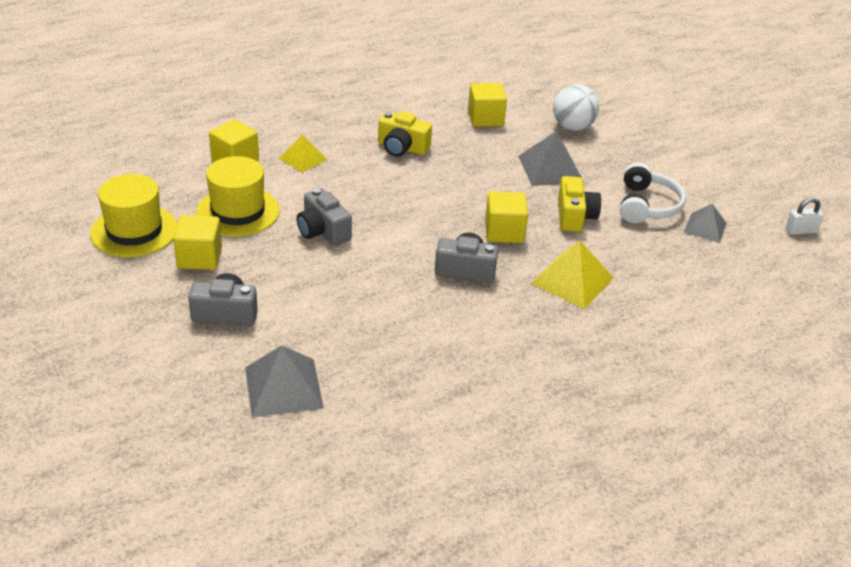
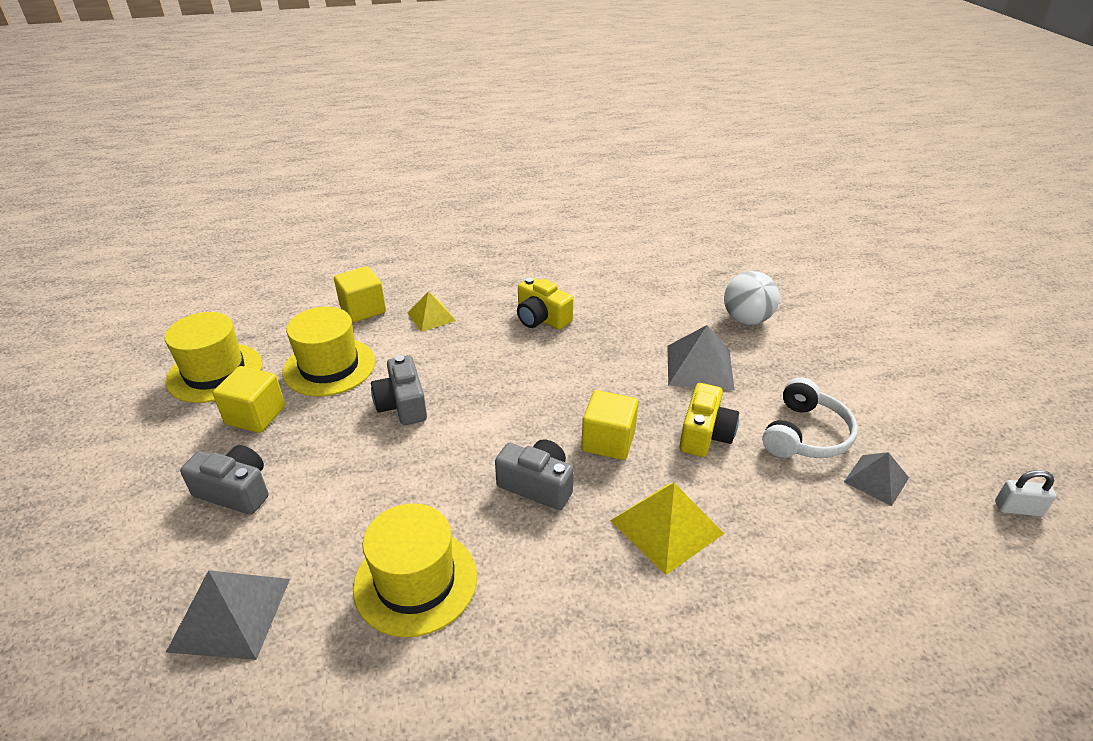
camera: 20 degrees right, 0 degrees up
(410, 344) = (415, 581): none -> yellow hat
(485, 119) = (649, 297): yellow cube -> none

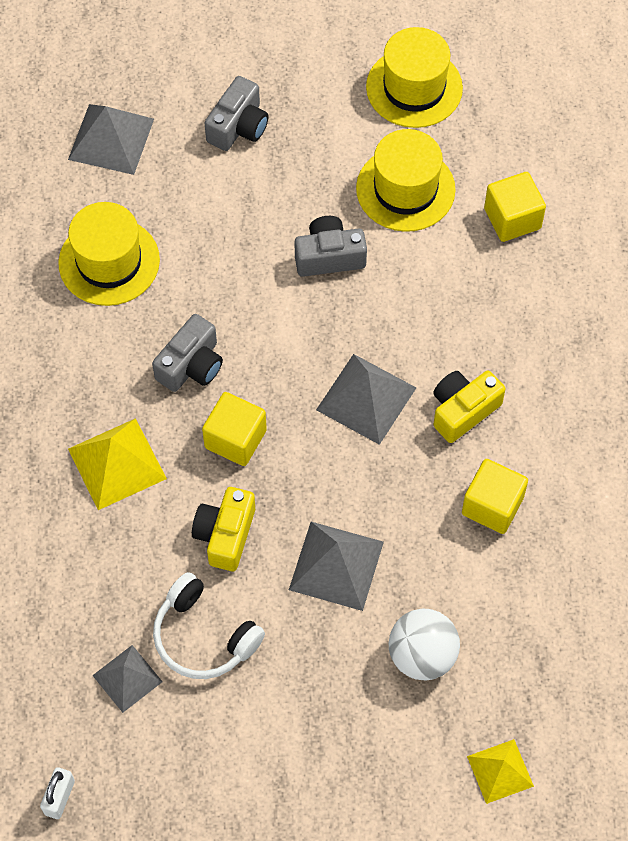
camera: 100 degrees right, 25 degrees up
(255, 415) = (338, 130): yellow cube -> yellow cube (492, 506)
(431, 316) = (486, 290): yellow pyramid -> yellow pyramid (500, 771)
(544, 367) = (366, 398): none -> grey pyramid
(705, 434) = (225, 535): yellow camera -> yellow camera turned 75 degrees clockwise

